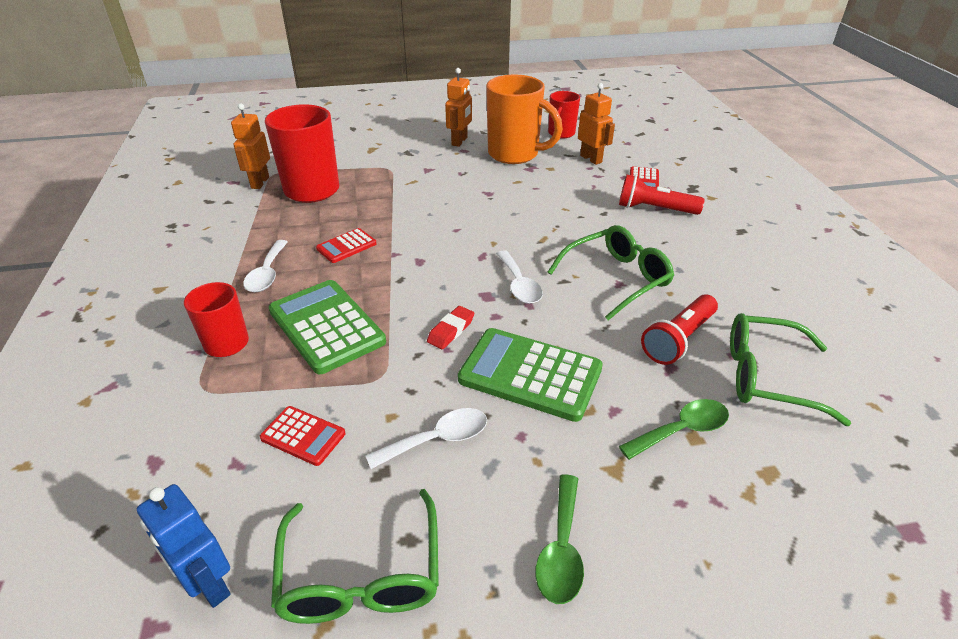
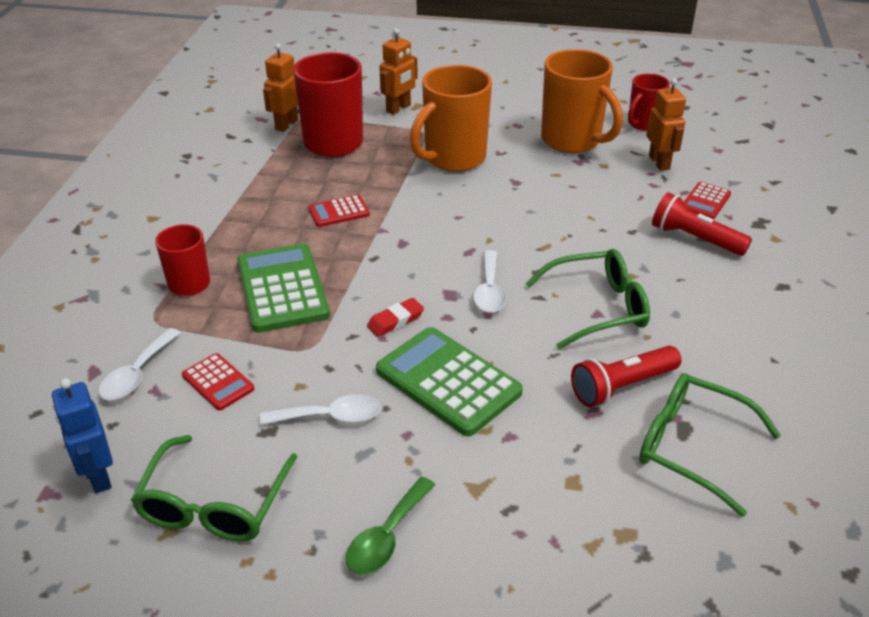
camera: 20 degrees right, 0 degrees up
(267, 274) = (252, 224): white spoon -> white spoon (137, 374)
(425, 184) = (453, 158): none -> orange mug
(459, 141) = (518, 113): orange robot -> orange robot (398, 108)
(681, 430) = (564, 472): green spoon -> none

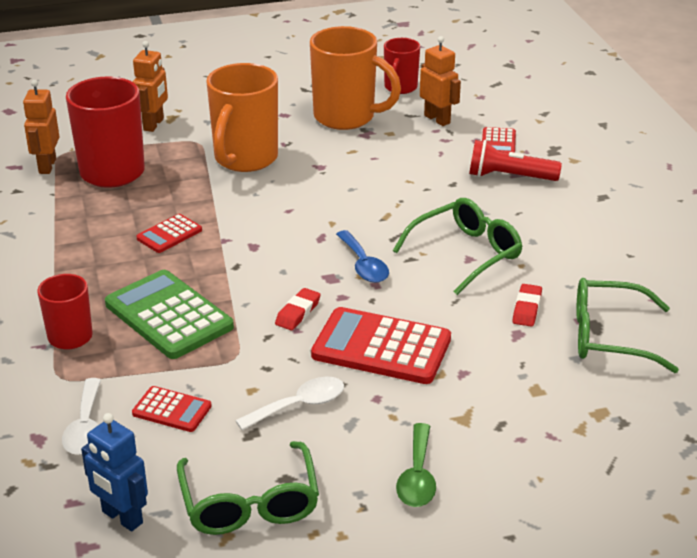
camera: 25 degrees left, 5 degrees down
(448, 381) = (381, 347): green calculator -> red calculator
(489, 290) = (363, 265): white spoon -> blue spoon
(622, 386) = (527, 309): red flashlight -> red eraser

